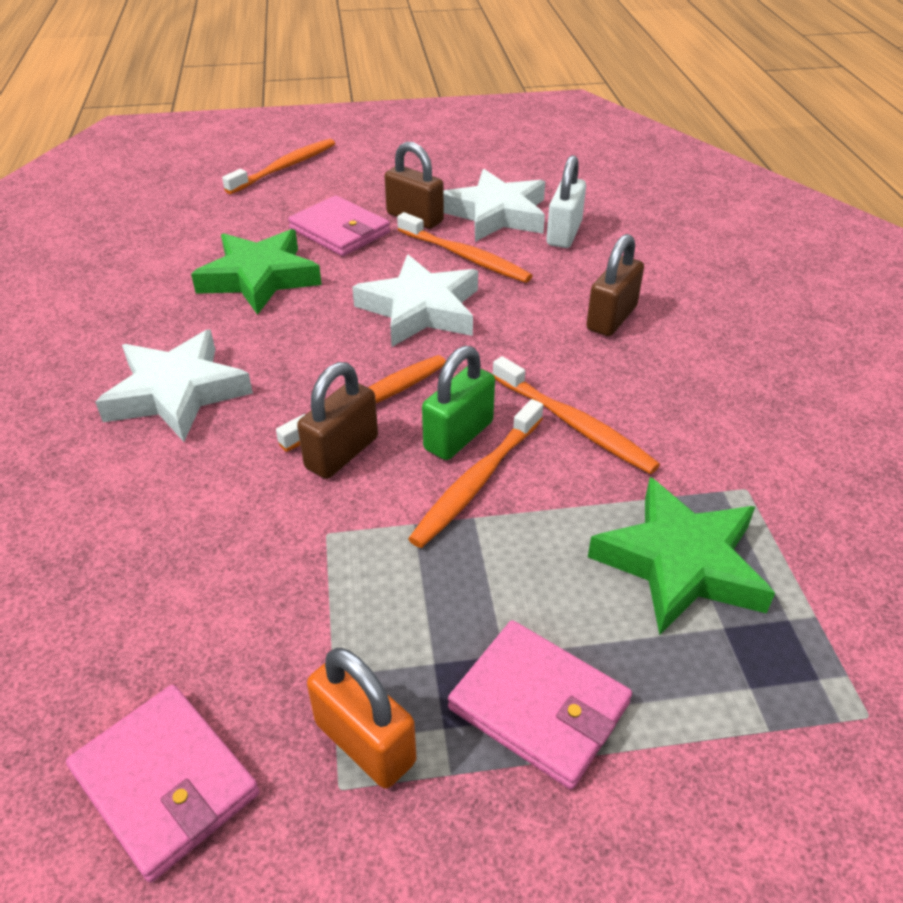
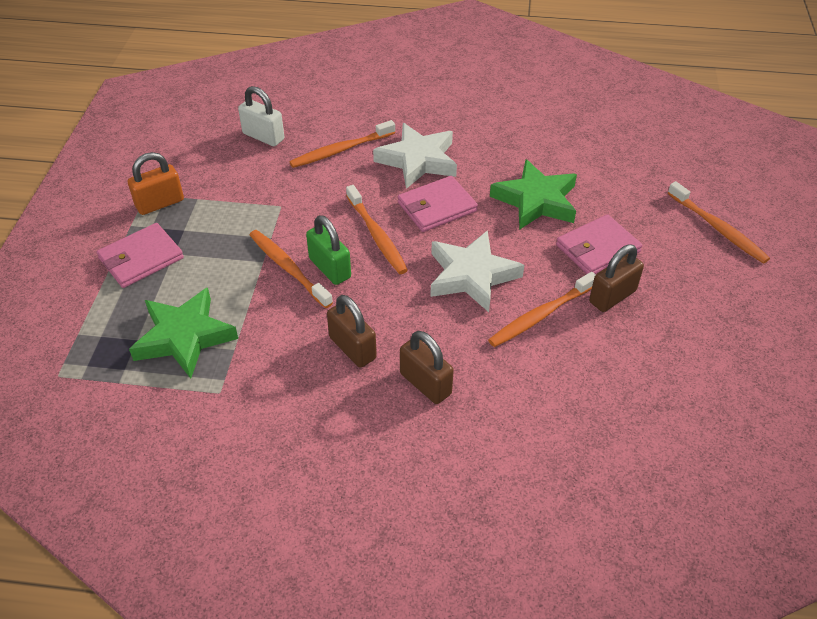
camera: 105 degrees right, 5 degrees up
(165, 783) = (178, 151): pink wallet -> pink wallet (436, 207)
(342, 453) = (337, 218): brown padlock -> brown padlock (352, 348)
(496, 214) = (611, 353): white star -> none
(564, 234) = (566, 392): white padlock -> white padlock (263, 136)
(574, 424) = (315, 325): orange toothbrush -> orange toothbrush (340, 150)

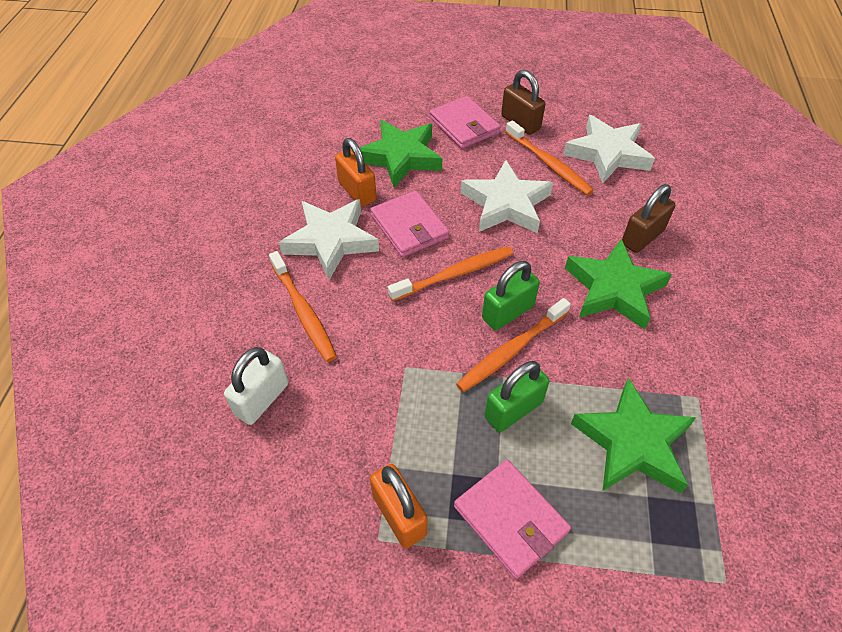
camera: 90 degrees left, 5 degrees up
(230, 265) = (513, 410): none -> green padlock
(352, 348) = (614, 289): brown padlock -> green star
(482, 173) = (357, 192): none -> orange padlock
(567, 373) = (608, 154): none -> white star
(718, 229) = (437, 61): orange toothbrush -> none

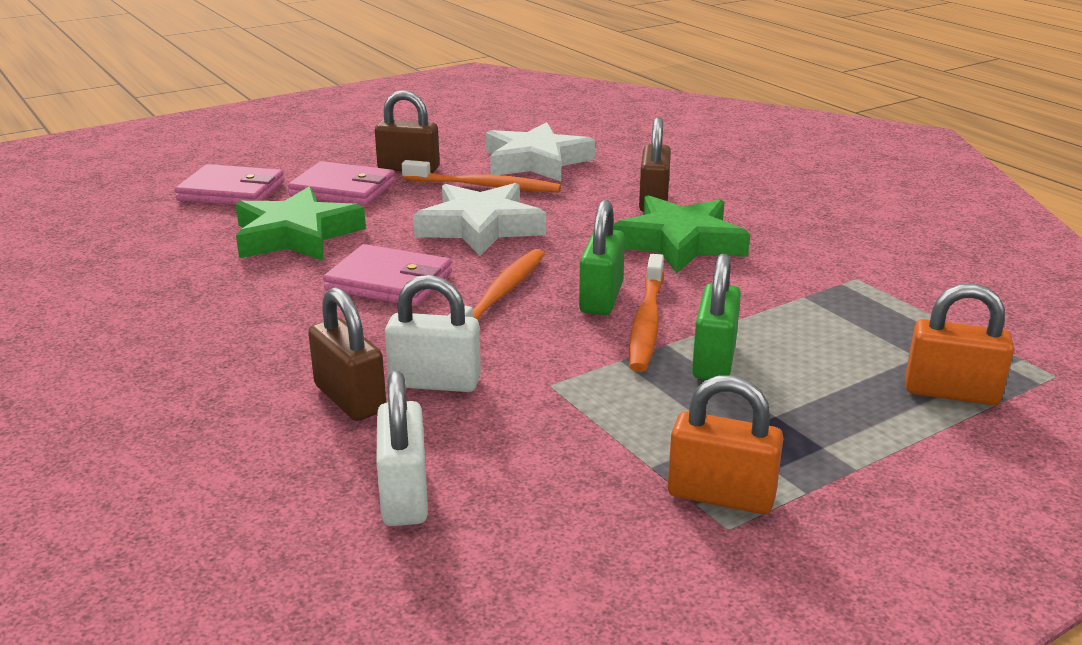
camera: 40 degrees left, 25 degrees down
(303, 312) = (350, 399): orange toothbrush -> brown padlock
(331, 241) = (299, 329): white star -> none
(352, 326) = (435, 382): none -> white padlock
(357, 192) = (276, 279): orange padlock -> orange padlock (951, 392)
(510, 519) = (832, 435): pink wallet -> pink wallet (232, 191)
(633, 443) = (853, 330): green star -> none

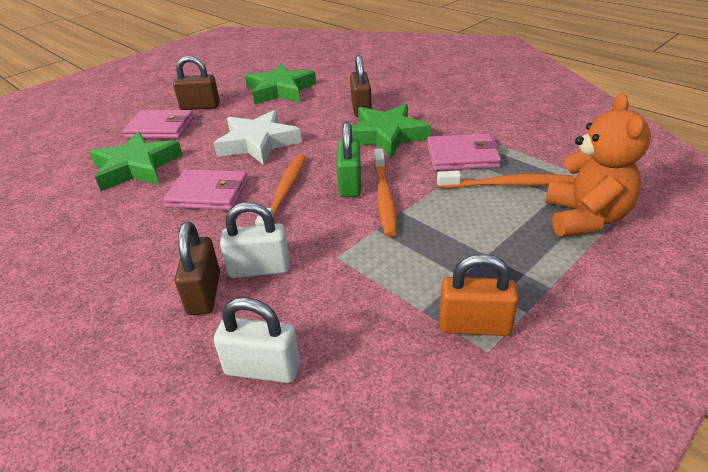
camera: 10 degrees left, 10 degrees up
(232, 191) = (85, 140): pink wallet -> pink wallet (462, 156)
(350, 399) = (204, 293): brown padlock -> brown padlock turned 45 degrees clockwise
(404, 495) = (262, 369): white padlock -> white padlock turned 60 degrees counterclockwise
(485, 186) = (253, 112): orange toothbrush -> orange toothbrush (508, 184)
(536, 161) = (280, 90): white star -> green star
(714, 361) = (435, 219): green padlock -> none
(951, 392) = (585, 218): orange padlock -> orange teddy bear

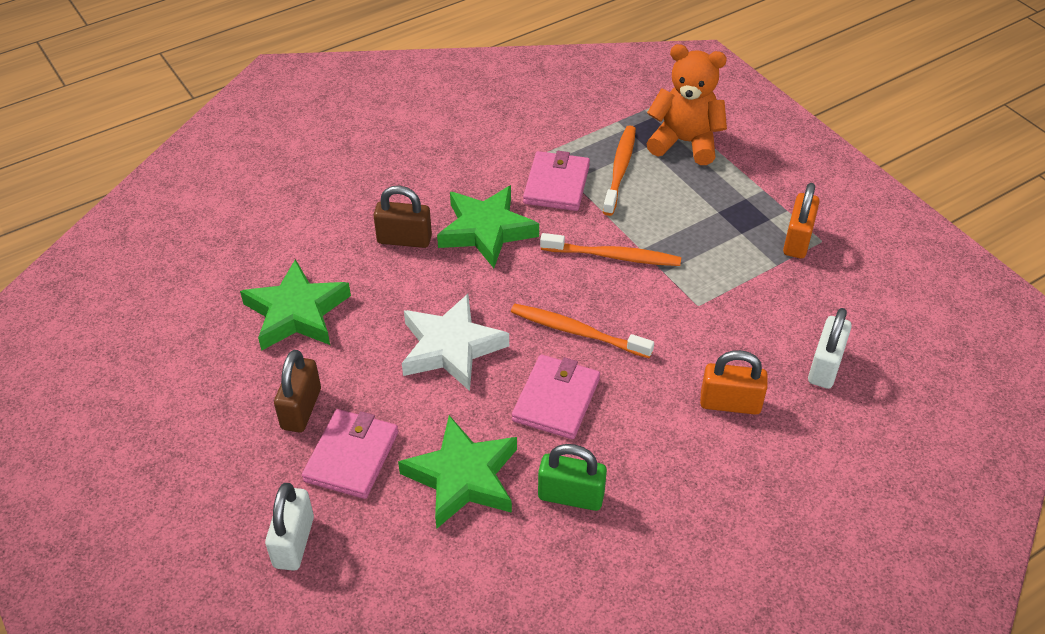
camera: 80 degrees left, 10 degrees up
(204, 293) = (730, 403): brown padlock -> orange padlock
(259, 269) = (703, 361): white padlock -> white padlock (294, 542)
(350, 184) = (580, 277): green padlock -> green padlock (571, 496)

